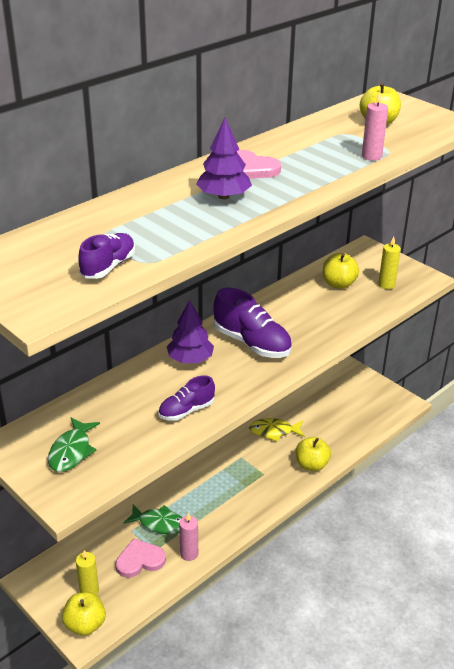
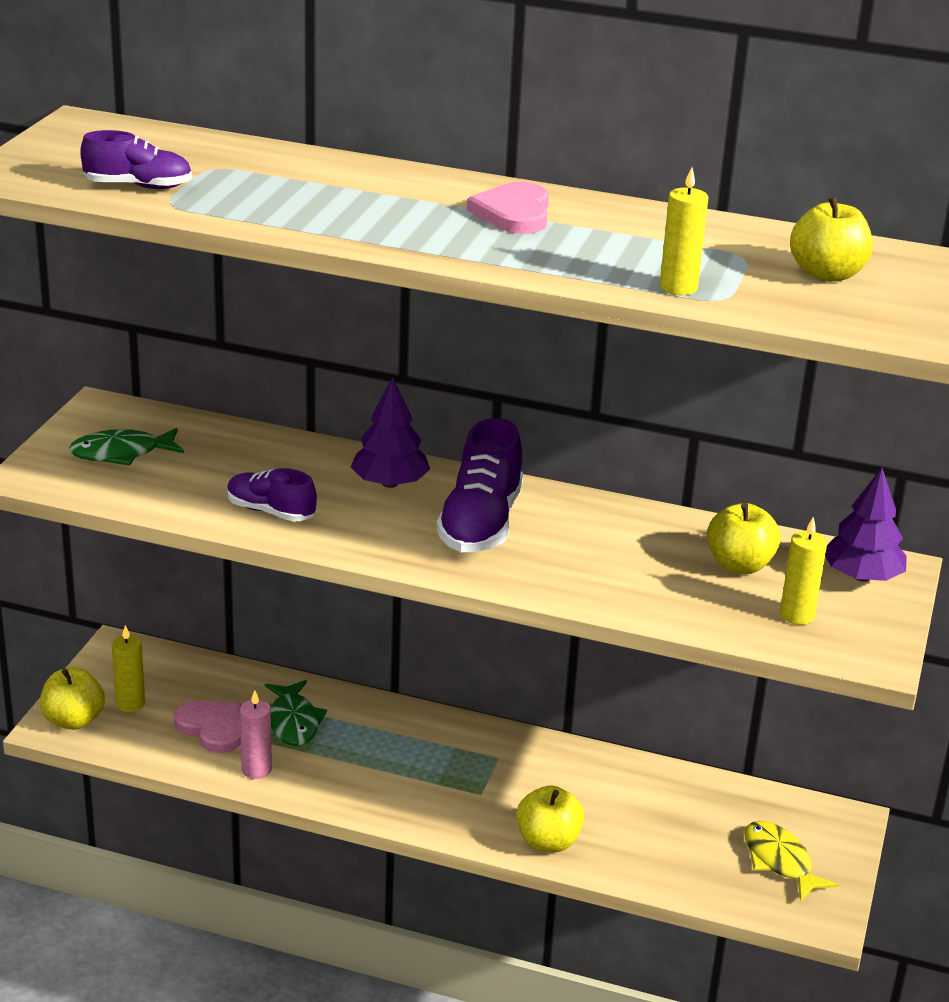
camera: 60 degrees right, 5 degrees down
(224, 196) = (401, 212): purple tree -> purple tree (862, 576)
(274, 431) = (590, 775): yellow fish -> yellow fish (780, 861)
(371, 156) = (678, 287): pink candle -> yellow candle

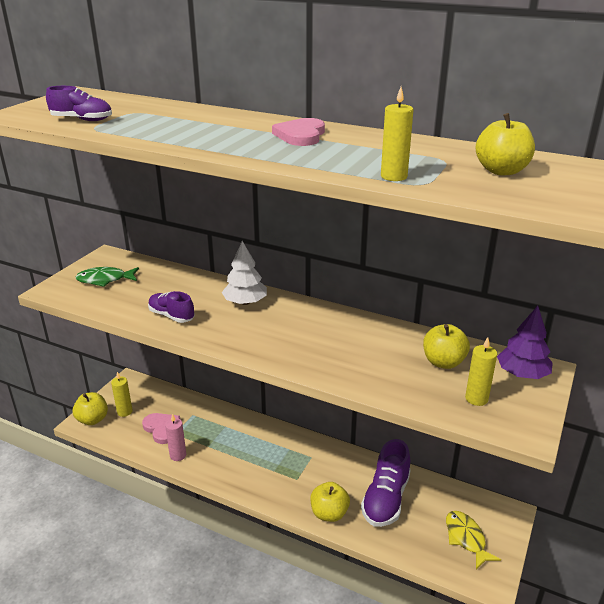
camera: 10 degrees right, 0 degrees up
(293, 722) = (205, 428): green fish -> none
(390, 483) = (245, 302): purple tree -> white tree
(480, 523) = (290, 328): purple shoe -> purple shoe (386, 498)

